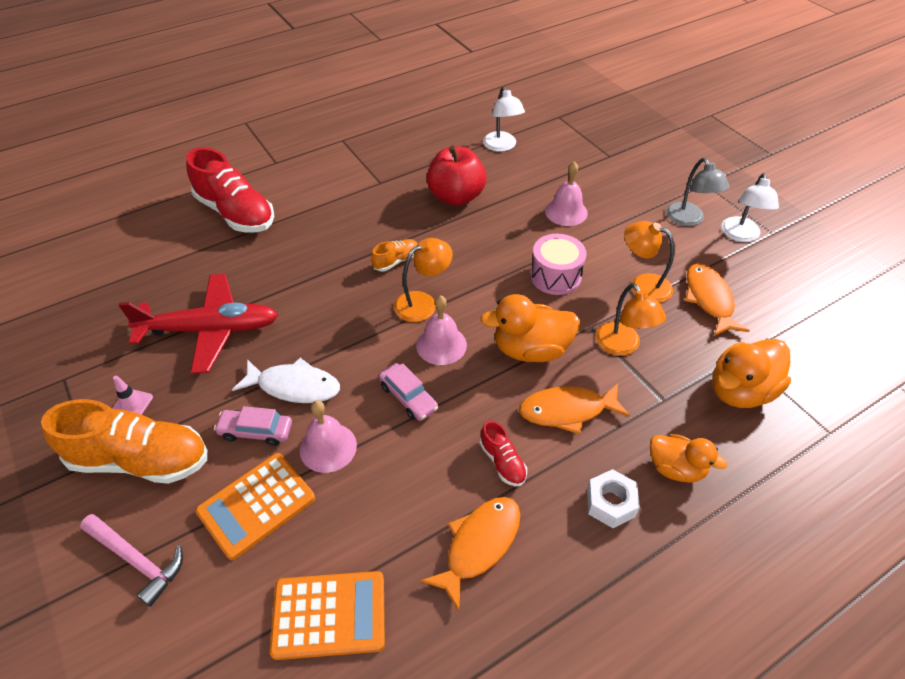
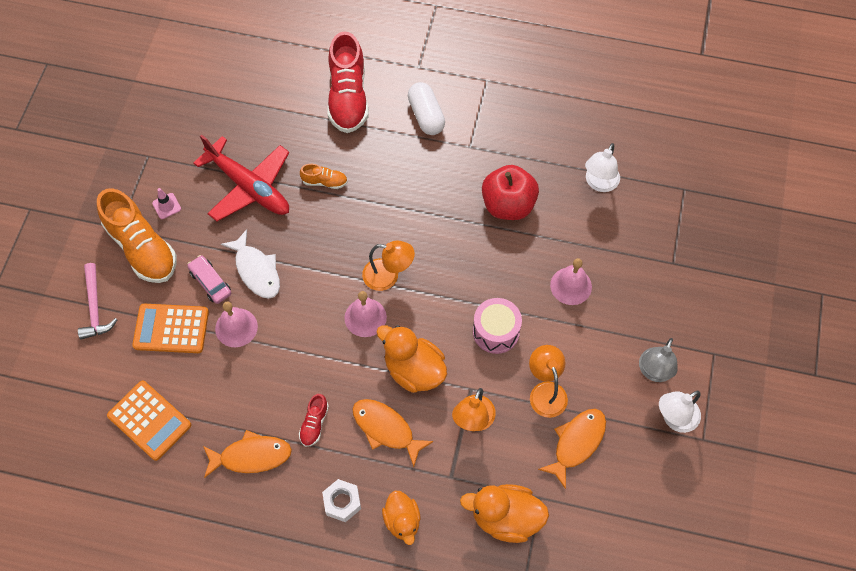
camera: 45 degrees right, 15 degrees up
(320, 186) = (426, 116): none -> white capsule
(396, 261) = (407, 228): orange shoe -> orange shoe (325, 182)
(408, 397) = (309, 335): pink car -> none

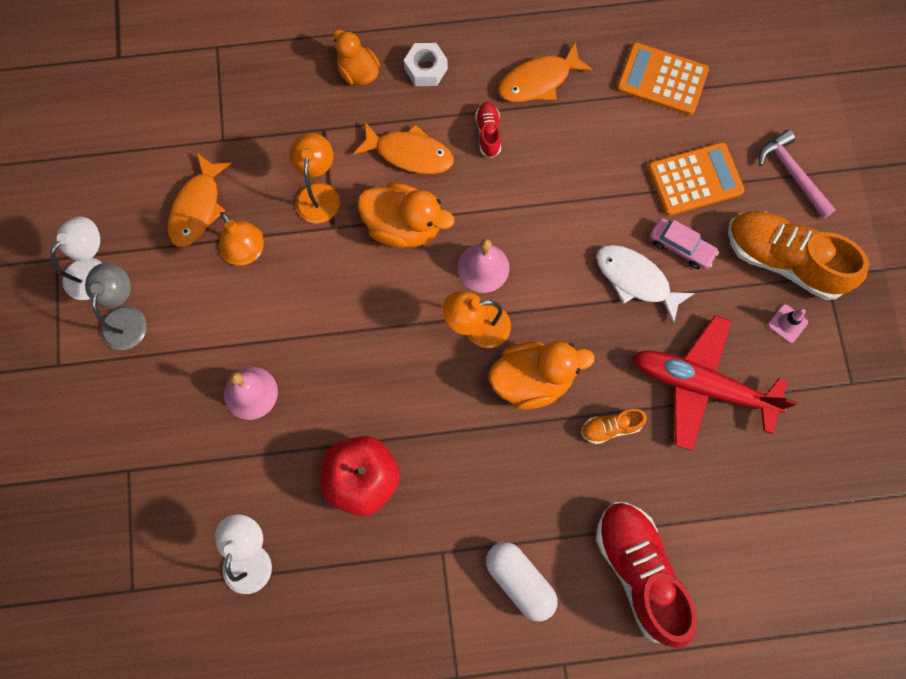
camera: 160 degrees right, 10 degrees up
(236, 327) = (624, 206): pink bell -> none
(496, 331) = (325, 303): pink drum -> none
(505, 518) = (253, 109): orange duck -> orange duck (532, 380)

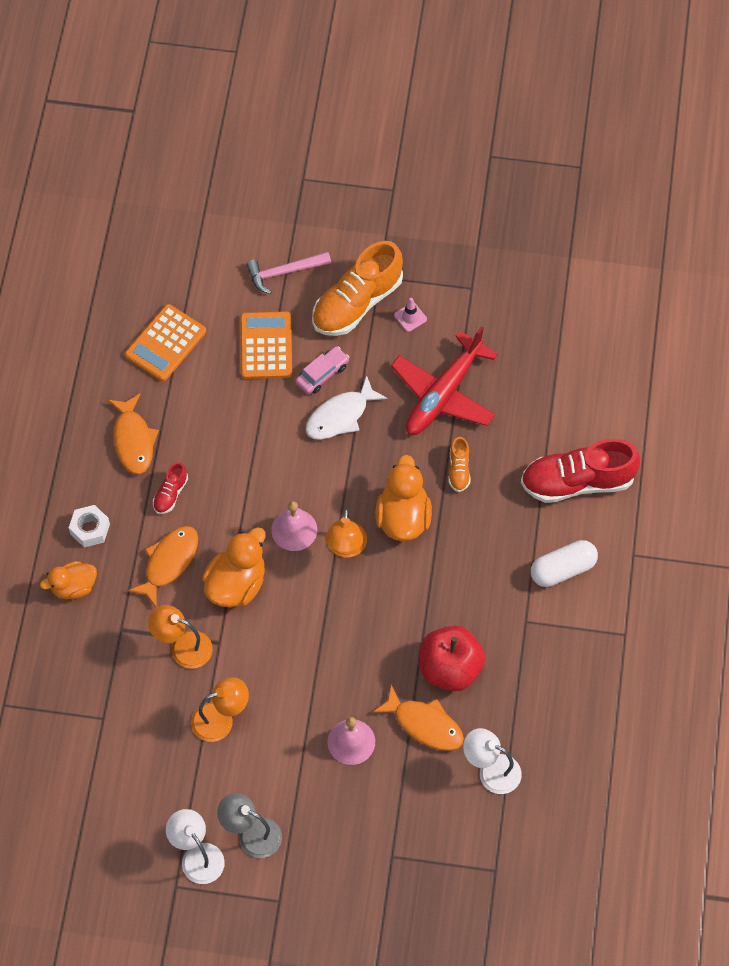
camera: 75 degrees left, 10 degrees down
(197, 208) = (164, 753): orange fish -> orange fish (424, 724)
(488, 133) = (170, 494): red shoe -> red shoe turned 75 degrees counterclockwise

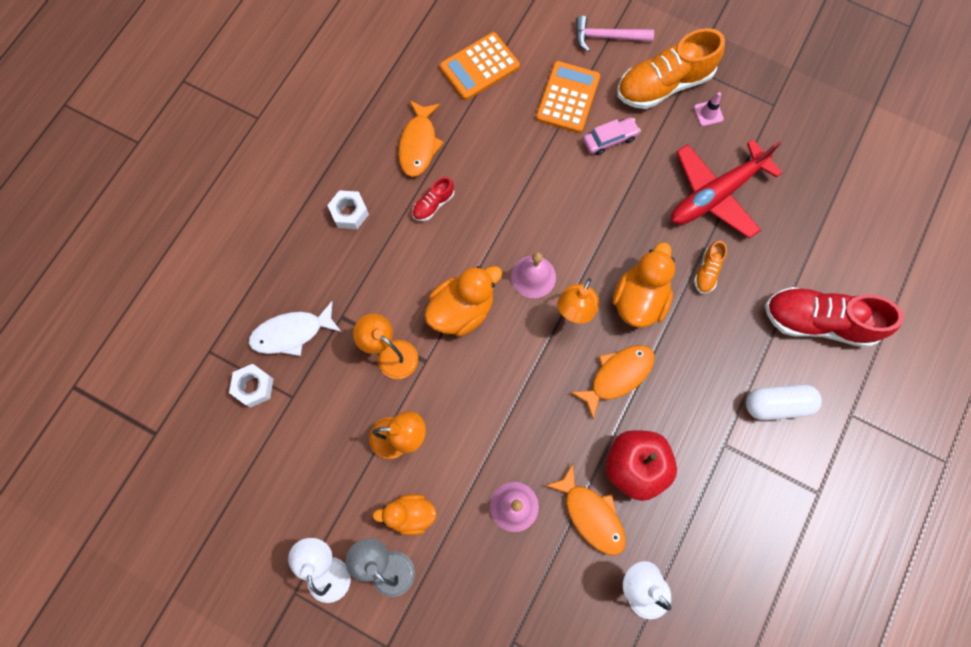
camera: 20 degrees right, 10 degrees up
(62, 721) = (254, 387): none -> white nut
(73, 587) = (314, 261): orange duck -> orange duck (410, 514)
(169, 562) = (408, 268): orange fish -> orange fish (617, 376)
(340, 416) = (613, 183): white fish -> white fish (291, 333)

